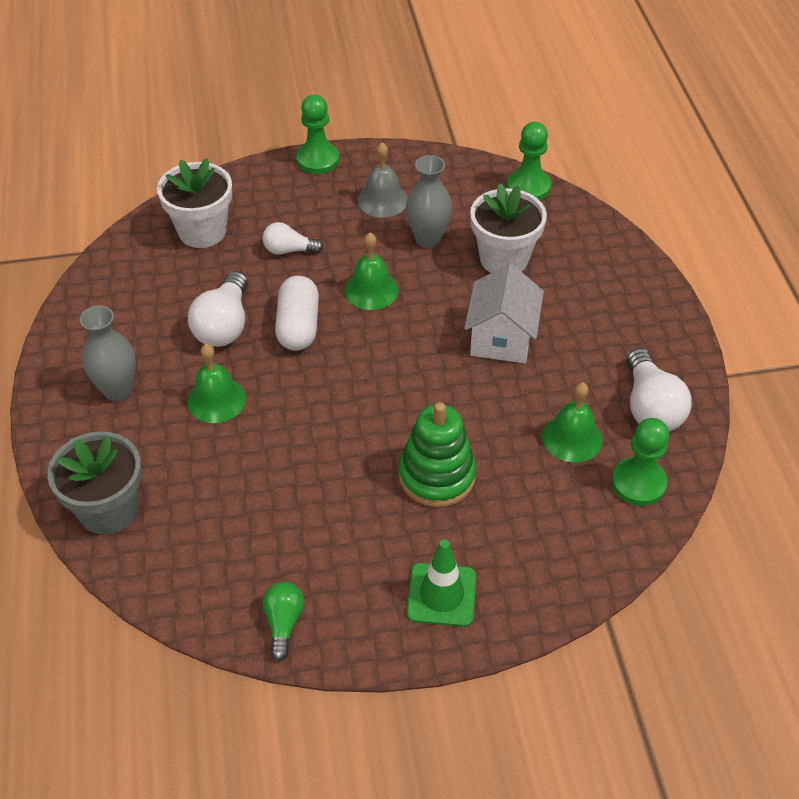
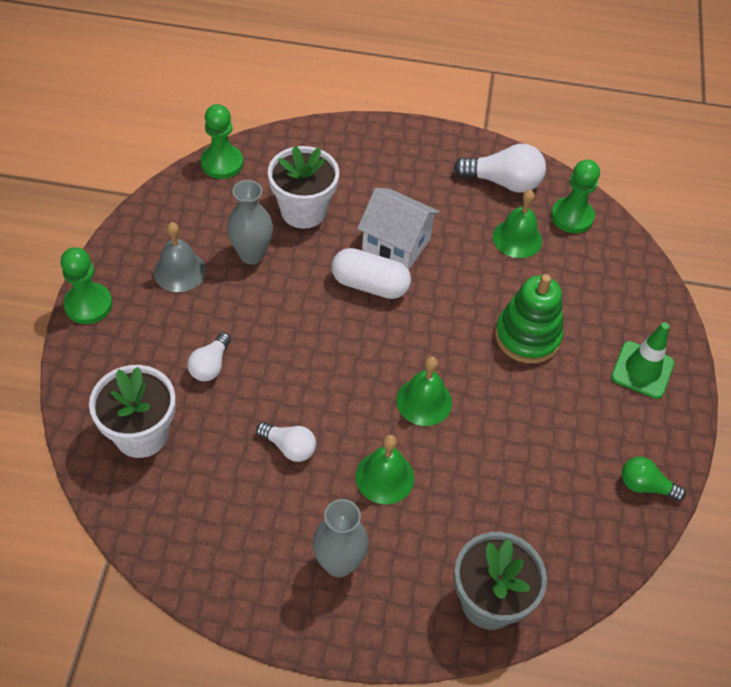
camera: 75 degrees left, 5 degrees up
(224, 325) = (289, 447): white light bulb -> white light bulb, size x0.61
(298, 326) = (318, 386): white capsule -> white capsule (370, 284)
(371, 290) = (296, 316): green bell -> green bell (424, 401)

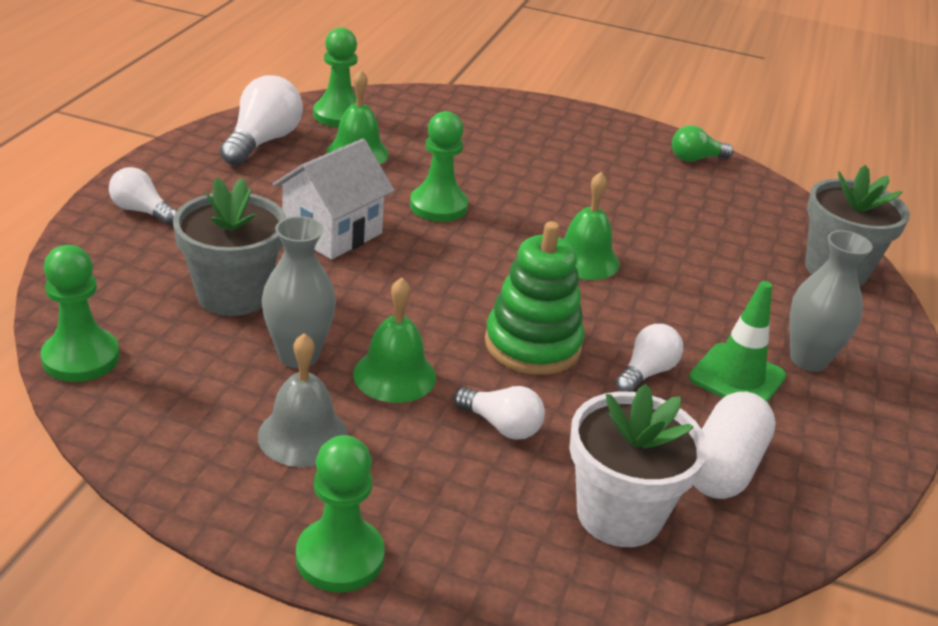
camera: 80 degrees left, 20 degrees down
(303, 211) = (233, 295): white flower pot -> grey flower pot
(370, 284) = (393, 264): white capsule -> white capsule (723, 467)
(380, 146) = (142, 211): none -> white light bulb
(385, 477) = (690, 306): green bell -> green bell (394, 375)
(460, 299) = (438, 206): none -> green pawn
(527, 336) = (503, 177): green stacking toy -> green stacking toy (532, 345)
(642, 370) = (559, 128): green traffic cone -> green traffic cone (737, 377)
(645, 486) = (695, 159): green light bulb -> green light bulb turned 45 degrees clockwise

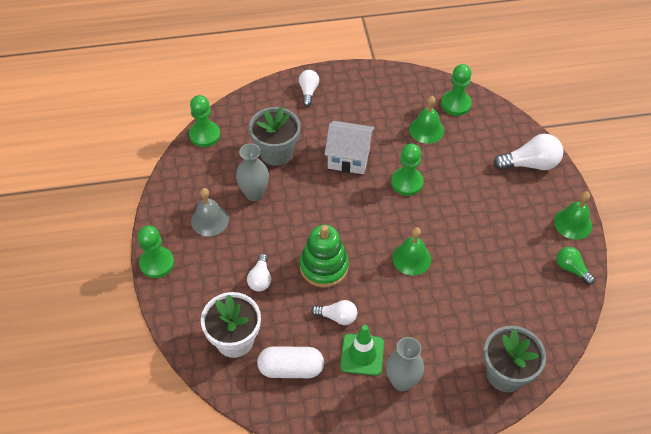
camera: 65 degrees right, 20 degrees up
(262, 142) = (401, 93): white light bulb -> white light bulb (530, 164)
(394, 375) = (265, 229): green bell -> green bell (573, 223)

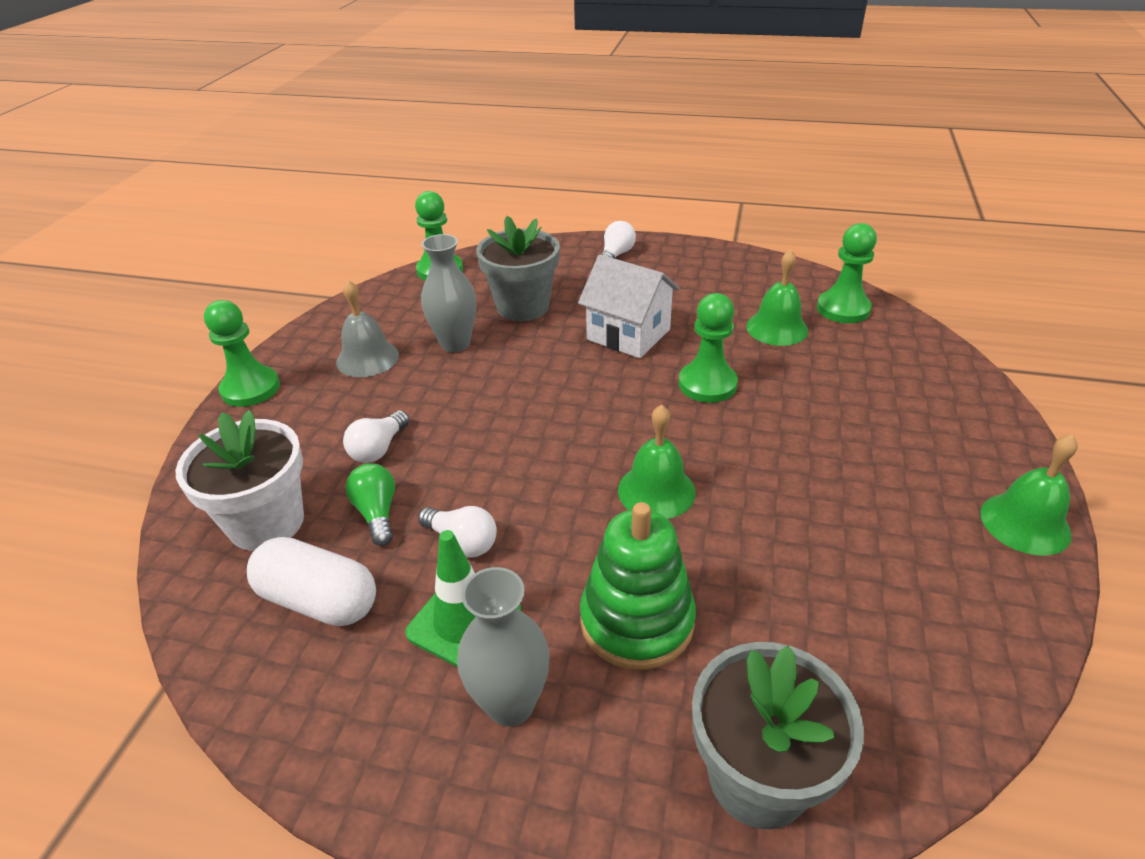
camera: 25 degrees right, 15 degrees down
(324, 266) = (493, 460): green stacking toy -> green stacking toy (637, 621)
(530, 164) = (956, 410): white light bulb -> none
(571, 269) = (1000, 604): green light bulb -> green light bulb (377, 513)

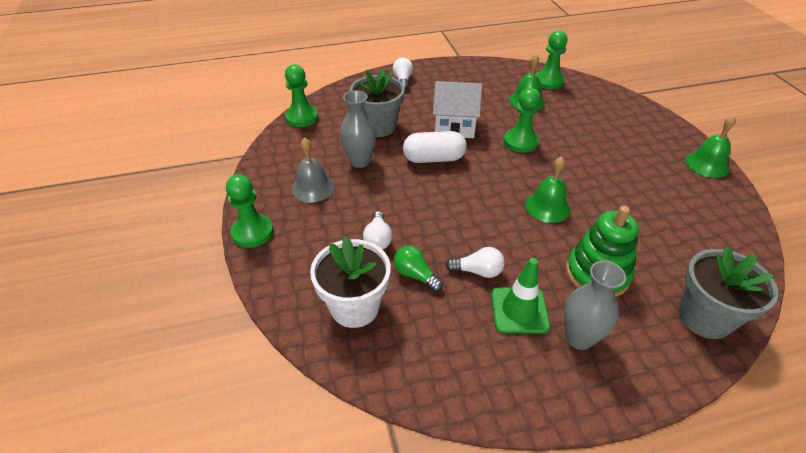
camera: 30 degrees left, 5 degrees up
(319, 600) = (432, 334): white capsule -> white capsule (434, 158)

